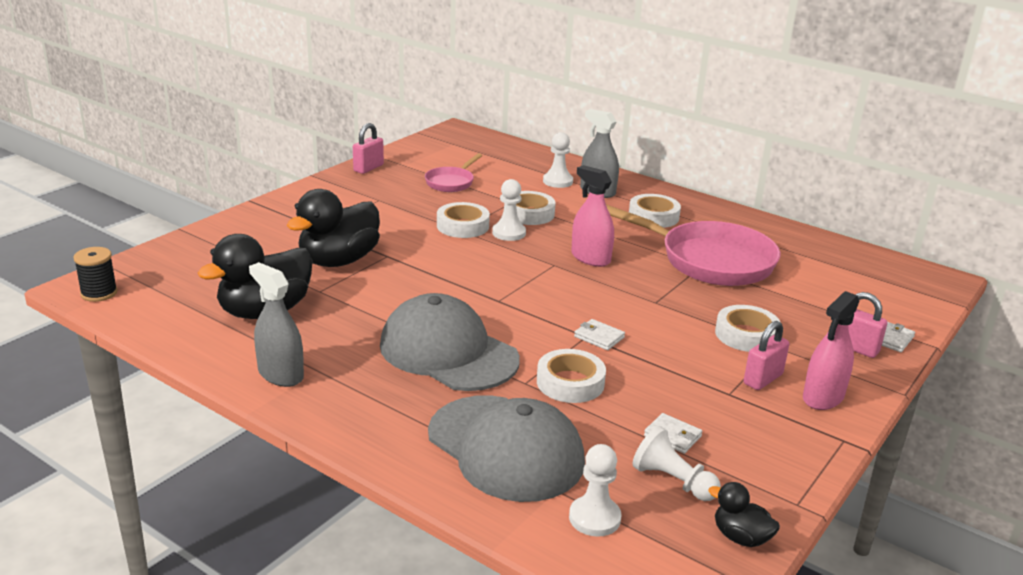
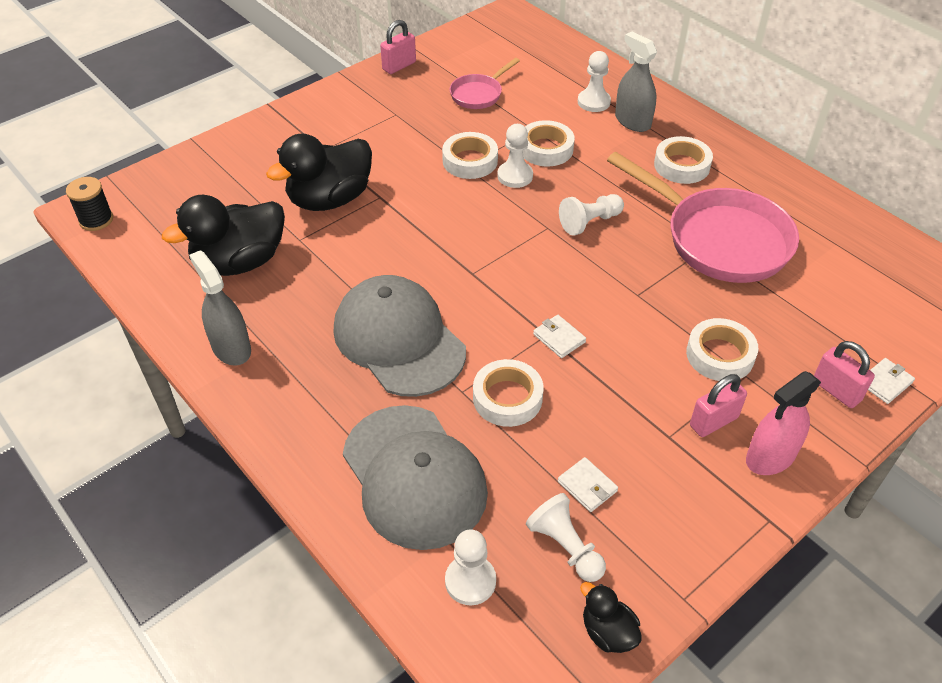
camera: 15 degrees right, 20 degrees up
(590, 258) = (589, 222): pink spray bottle -> white pawn

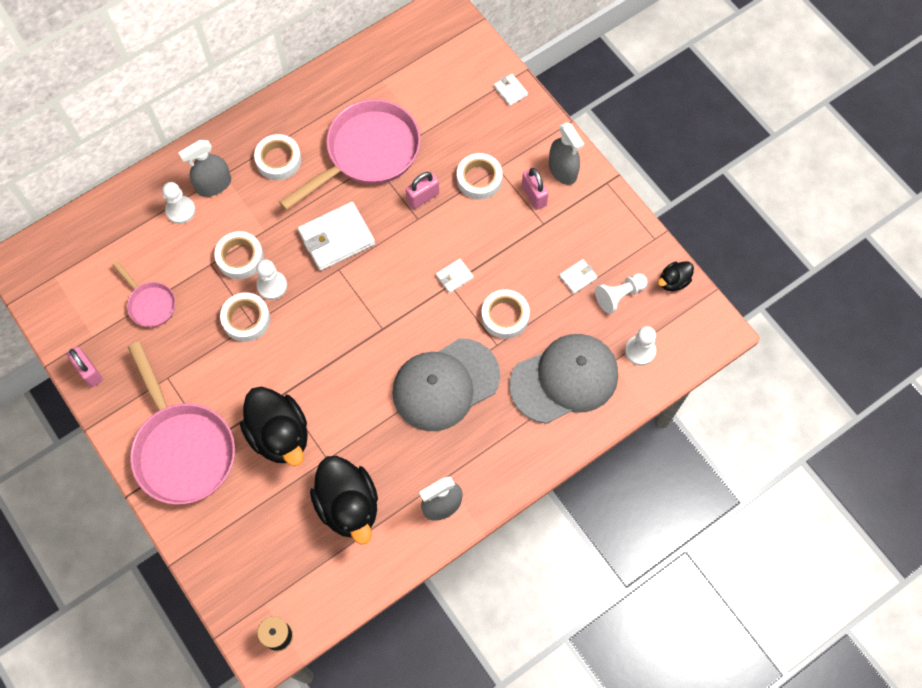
camera: 85 degrees left, 20 degrees up
(316, 132) = (182, 449): none -> pink pan
(589, 222) = (336, 238): white pawn -> white wallet
(770, 457) = (562, 170): pink spray bottle -> grey spray bottle
(836, 390) = (514, 120): pink padlock -> pink padlock (423, 197)

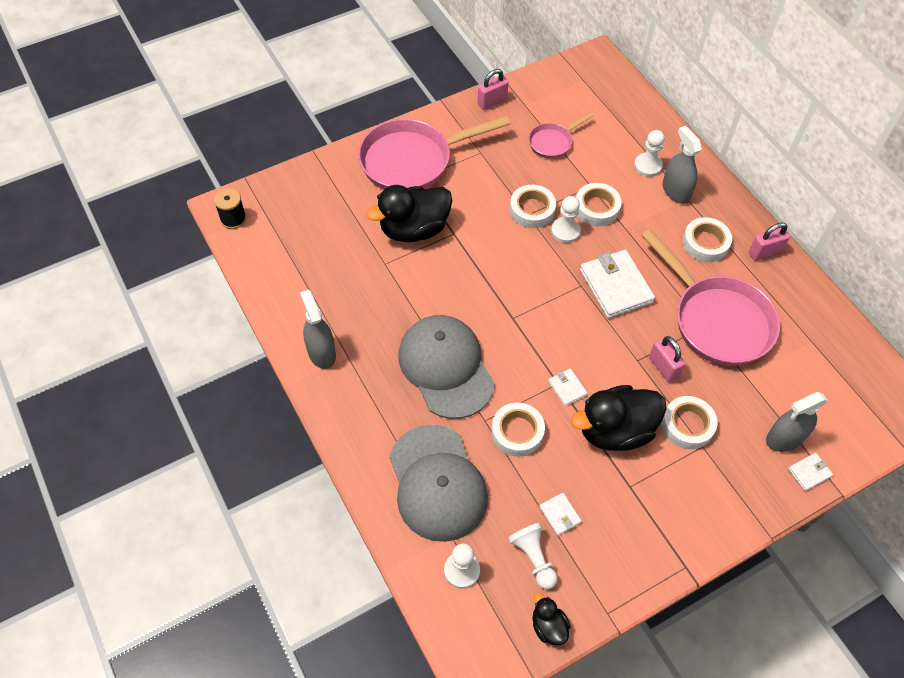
camera: 95 degrees right, 10 degrees down
(348, 506) = (337, 277): black duck -> black duck (615, 430)
(534, 195) = (667, 480): pink padlock -> pink padlock (764, 252)
(562, 170) = (701, 517): grey spray bottle -> grey spray bottle (784, 438)

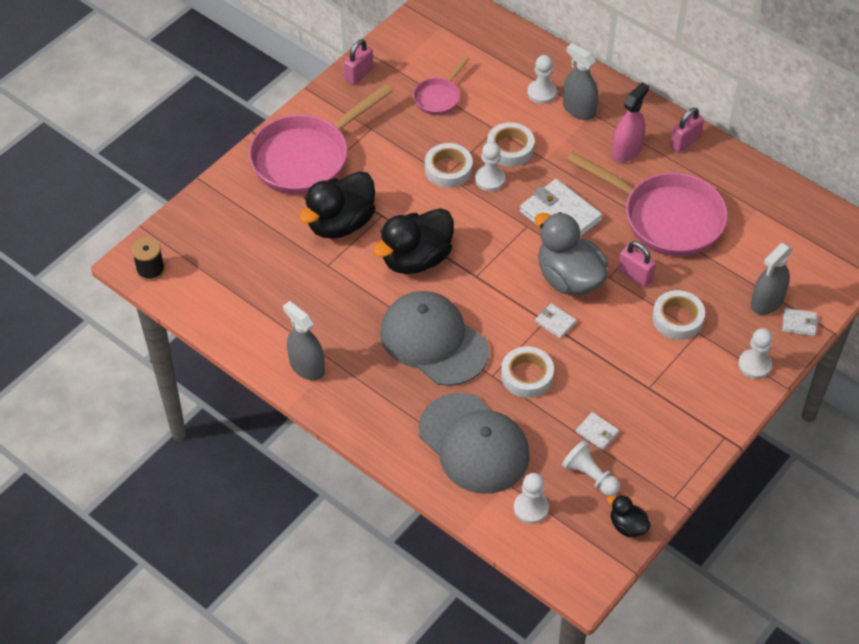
camera: 20 degrees left, 5 degrees down
(598, 349) = (569, 278): none -> grey duck
(615, 430) = (615, 345): black duck -> black duck (416, 259)
(705, 243) = (627, 150): white tape -> pink spray bottle
(746, 500) = (754, 365): none -> white pawn
(809, 472) = (799, 323): white wallet -> white wallet turned 60 degrees clockwise

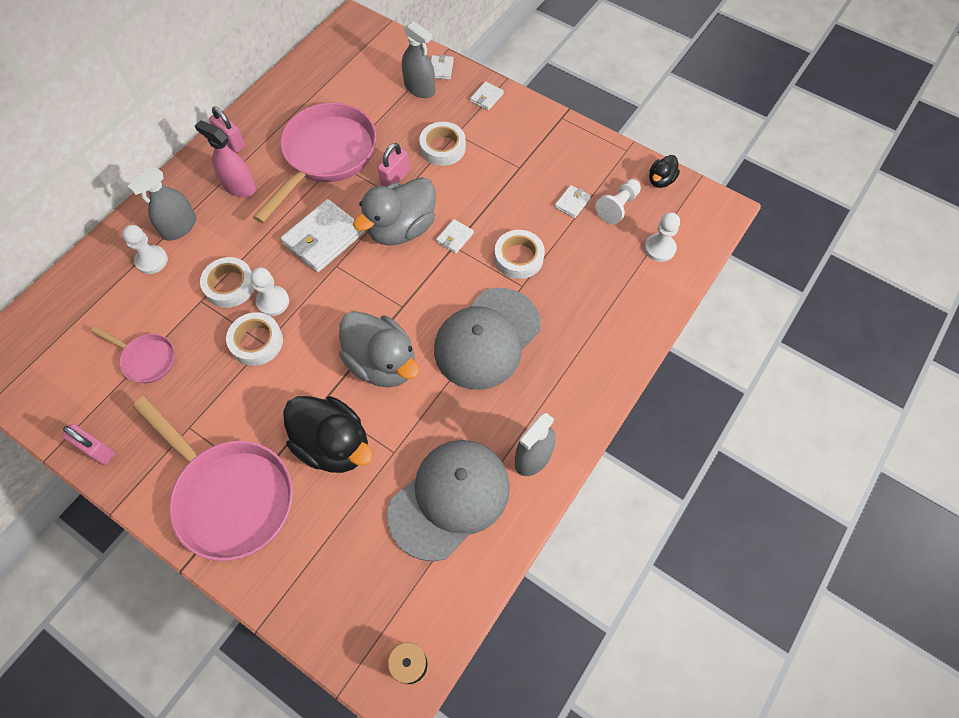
camera: 95 degrees left, 10 degrees up
(416, 259) = (382, 363): black duck -> grey duck
(474, 444) = (601, 296): grey cap -> grey cap (450, 499)
(754, 365) = (486, 97): white pawn -> white wallet

